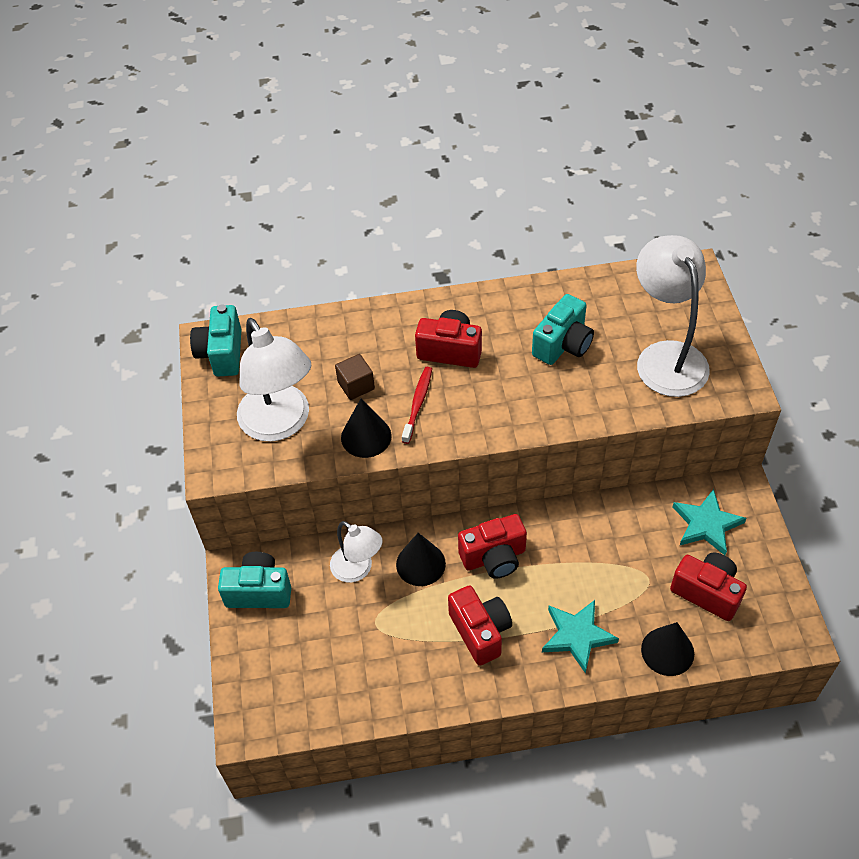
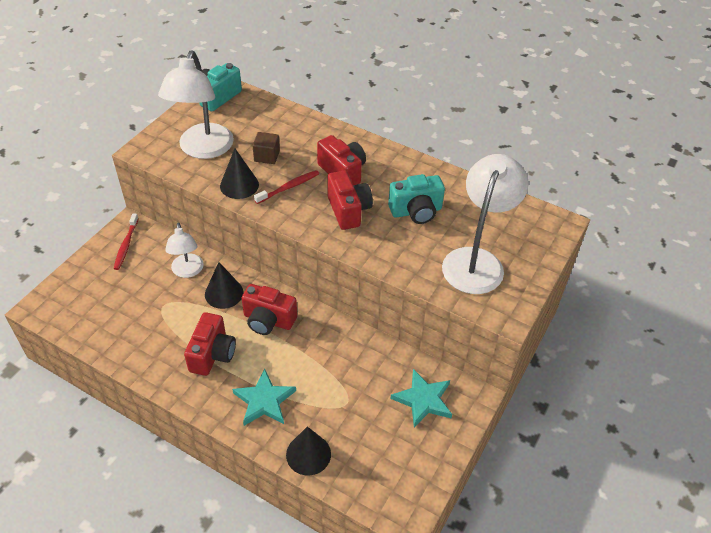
camera: 35 degrees right, 5 degrees down
(259, 591) = (126, 245): turquoise camera -> red toothbrush
(707, 592) = (375, 440): red camera -> red camera (348, 210)

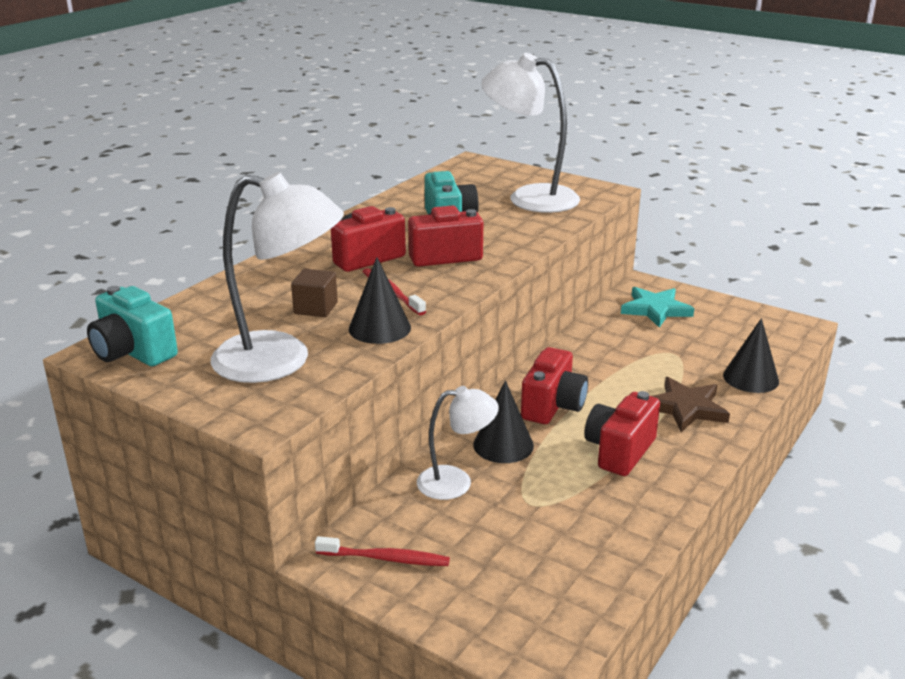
camera: 85 degrees left, 20 degrees down
(212, 354) = (619, 451): red camera -> red camera turned 75 degrees counterclockwise
(264, 401) = (686, 408): turquoise star -> brown star

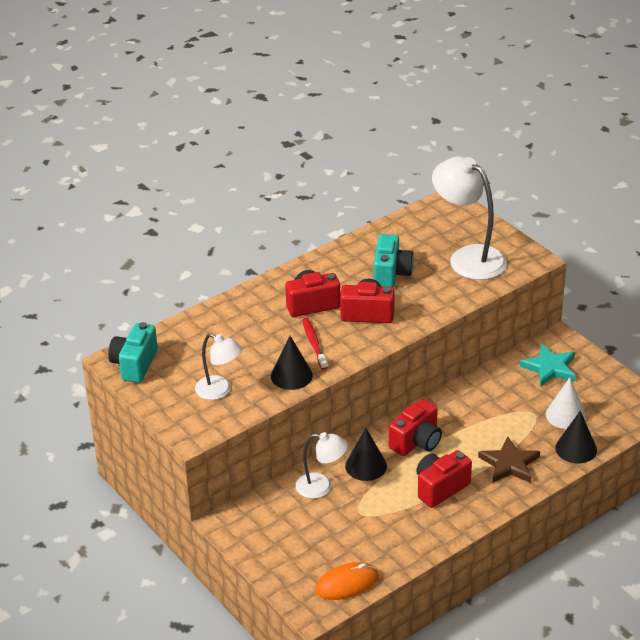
camera: 20 degrees right, 10 degrees up
(133, 352) = (134, 364): turquoise camera -> turquoise camera turned 45 degrees clockwise
(281, 361) = (219, 391): white lamp -> white lamp, size x0.58
(316, 308) = (258, 348): brown cube -> none
(385, 558) = (256, 529): red toothbrush -> none
(571, 606) = (347, 584): none -> orange mouse
(710, 348) = (565, 415): none -> white cone

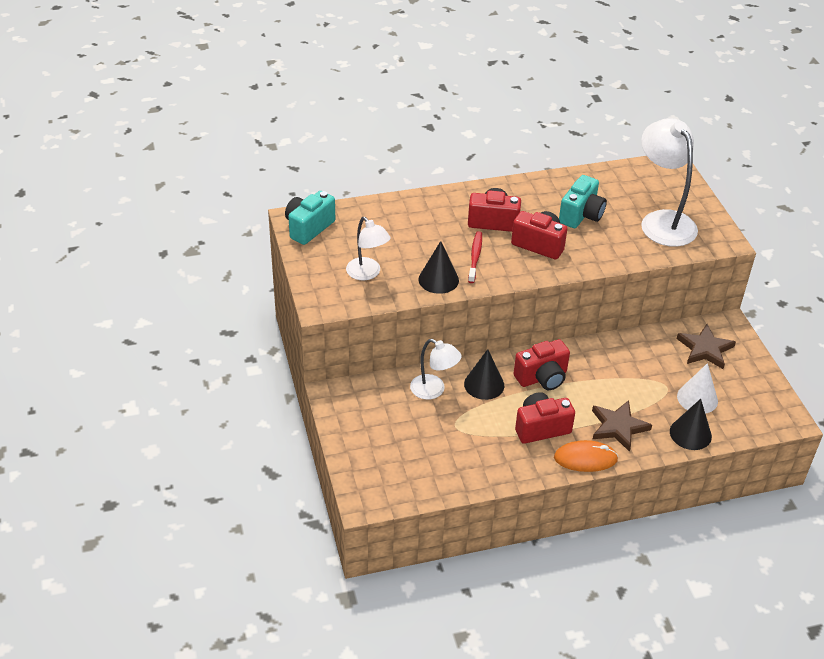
camera: 20 degrees right, 5 degrees up
(347, 584) = (407, 487): orange mouse -> orange mouse (585, 459)
(549, 368) = (705, 349): turquoise star -> brown star

